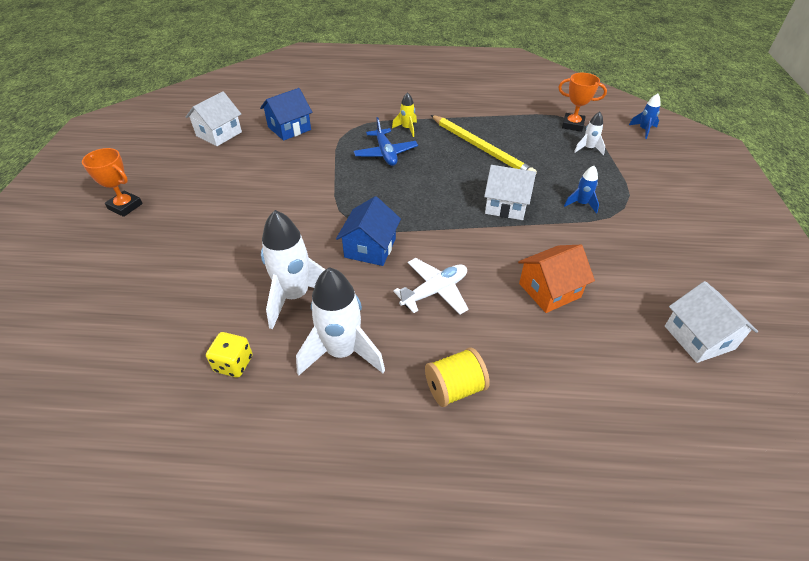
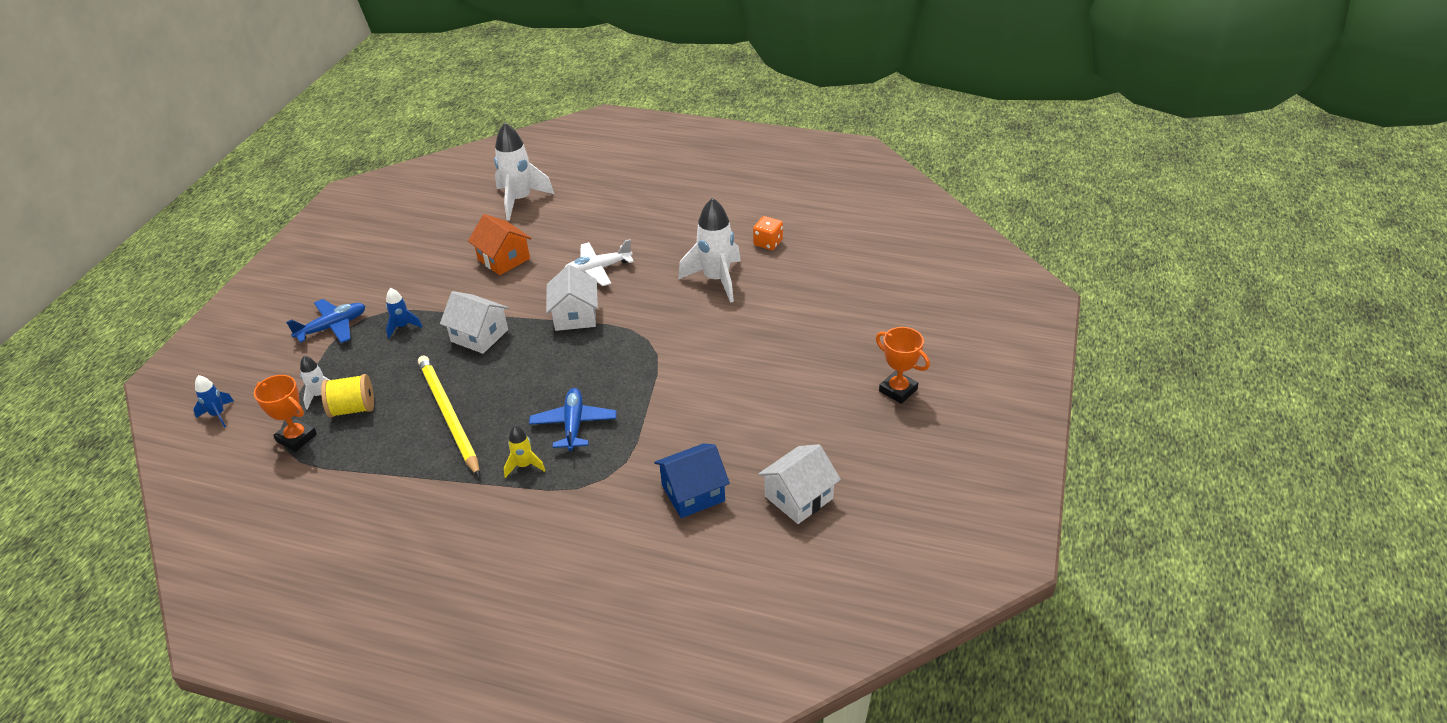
camera: 165 degrees left, 5 degrees down
(233, 364) = (768, 243): yellow dice -> orange dice
(342, 352) = (687, 240): white rocket -> white rocket (520, 200)
(370, 248) = (638, 311): blue house -> none
(455, 388) = (616, 214): yellow spool -> yellow spool (353, 409)
(549, 290) = (504, 259): orange house -> orange house turned 60 degrees clockwise
(642, 196) = (332, 327): none -> blue plane
(699, 337) = (425, 219): white house -> white house (575, 316)

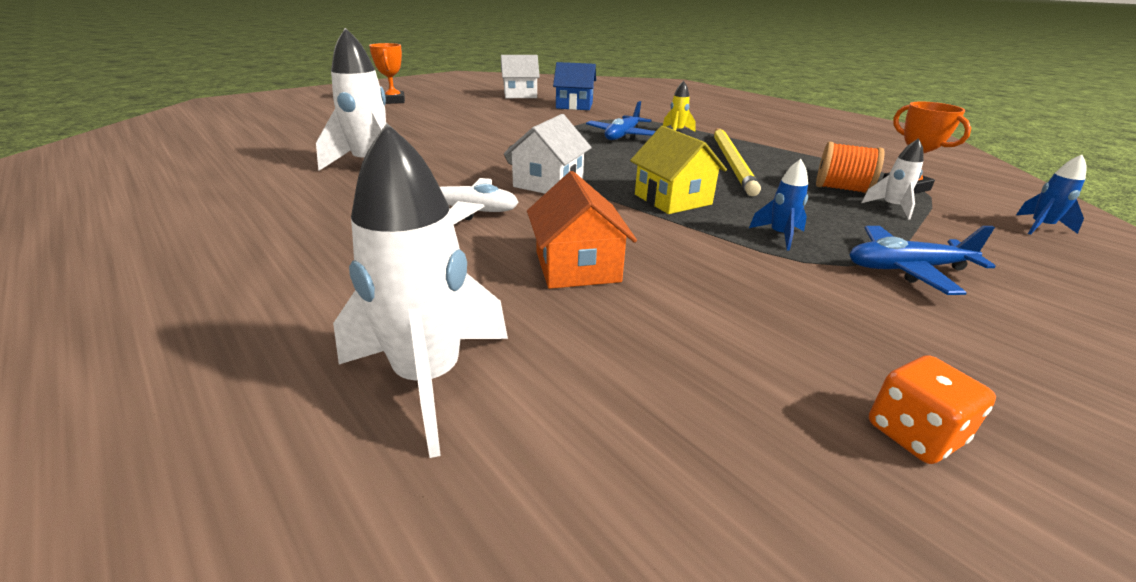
camera: 150 degrees left, 10 degrees down
(353, 409) = (841, 189): yellow spool -> orange spool
(479, 335) = (672, 199): white house -> yellow house
(768, 243) = (260, 172): orange dice -> orange dice (914, 434)

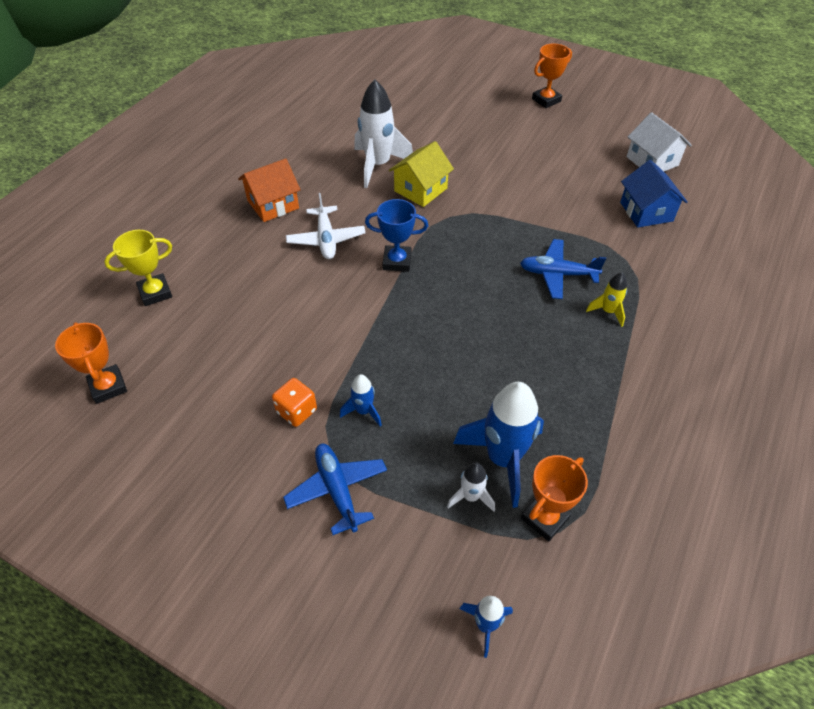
camera: 70 degrees right, 20 degrees up
(429, 379) = (155, 293): white rocket -> yellow trophy
(548, 183) = (397, 261): white house -> blue trophy
(577, 267) = (270, 312): orange house -> orange house (273, 204)
(672, 199) = (404, 338): yellow house -> yellow house (420, 189)
(684, 493) = (108, 387): none -> orange trophy
(732, 162) = (530, 368): yellow pencil -> none
(841, 189) = (503, 459): orange spool -> blue rocket
(914, 434) = (156, 467): orange dice -> orange dice (297, 411)

